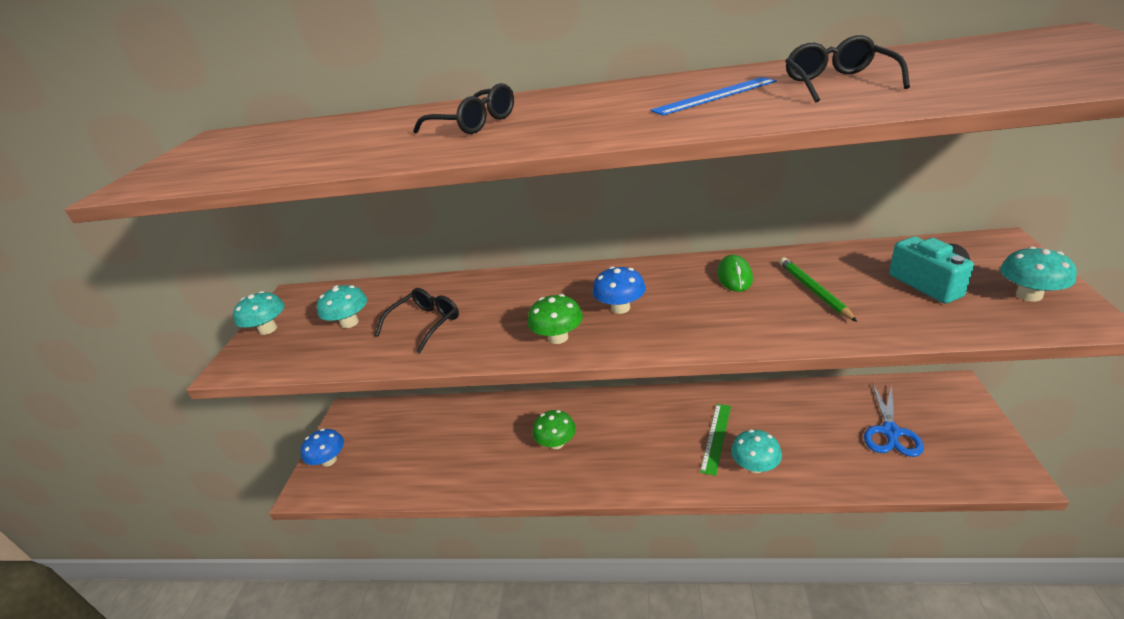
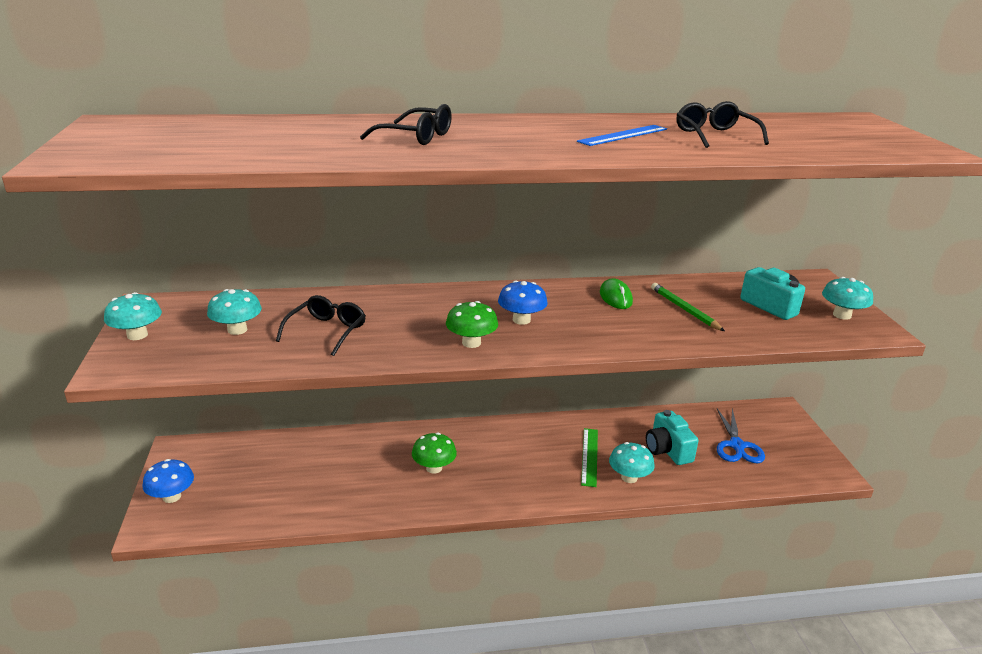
camera: 20 degrees left, 5 degrees down
(805, 434) = (667, 450): none -> turquoise camera

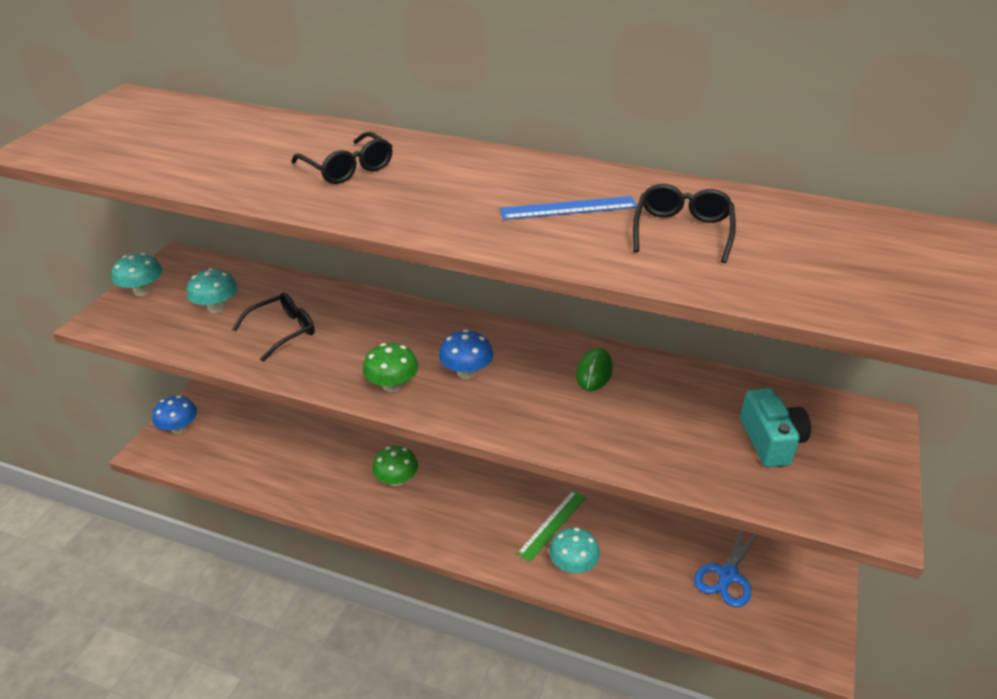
camera: 30 degrees right, 10 degrees up
(667, 450) = (642, 549): turquoise camera -> none
(684, 309) = (656, 412): green pencil -> none
(842, 315) = (852, 484): turquoise mushroom -> none

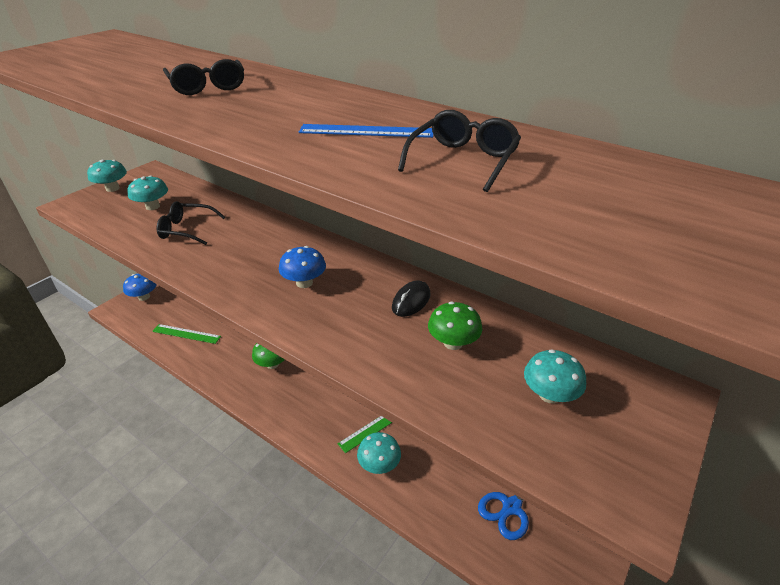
camera: 15 degrees right, 0 degrees up
(265, 465) = (186, 334): none -> green ruler
(283, 331) = (186, 229): black glasses -> black glasses turned 150 degrees counterclockwise
(392, 385) = (240, 283): green mushroom -> green mushroom (453, 343)
(594, 372) = (411, 301): green mouse -> black mouse
(770, 441) = (549, 394): turquoise camera -> turquoise mushroom

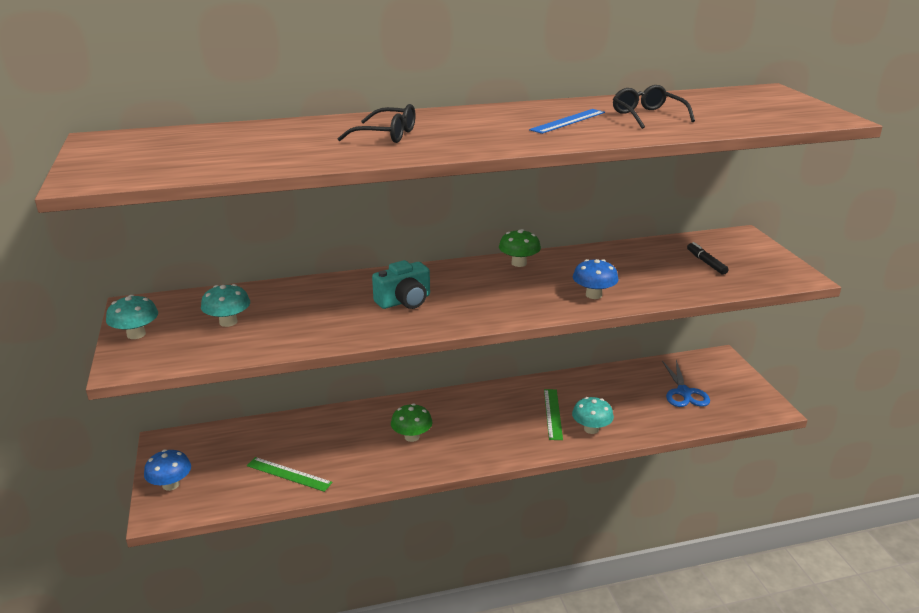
camera: 50 degrees left, 10 degrees down
(186, 229) = (311, 317): black glasses -> none
(186, 334) = (289, 474): green ruler -> green ruler turned 60 degrees clockwise
(248, 253) = (404, 301): none -> turquoise camera
(304, 282) = (486, 292): blue mushroom -> blue mushroom (593, 295)
(411, 301) = (567, 265): black mouse -> none
(453, 343) = (628, 269): green mushroom -> green mushroom (519, 263)
(549, 394) = (706, 263): turquoise mushroom -> black marker

